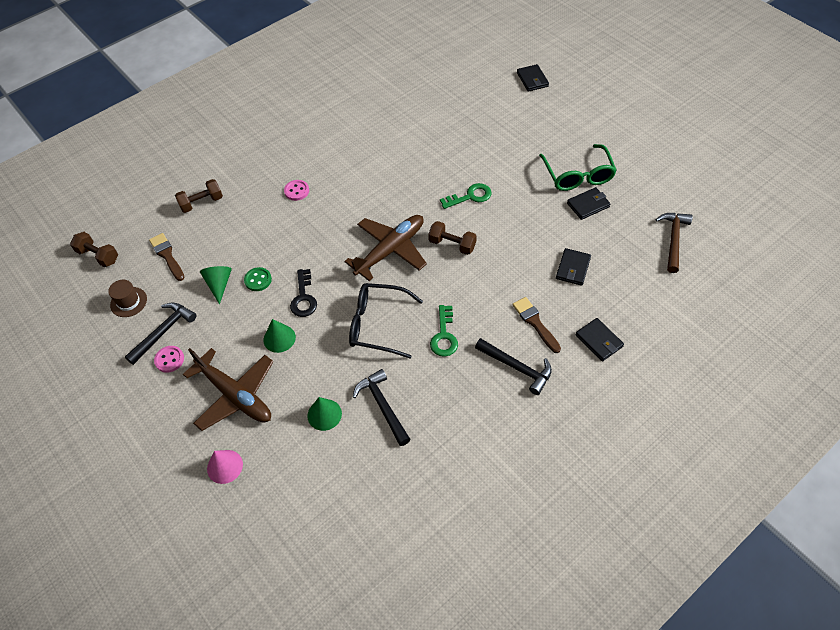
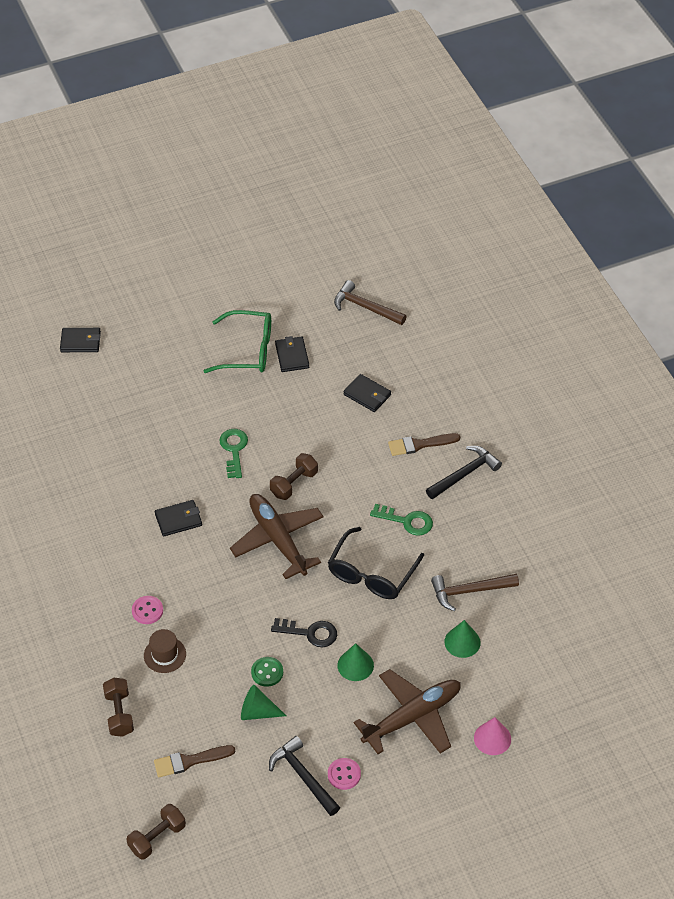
camera: 75 degrees left, 5 degrees down
(128, 302) = (245, 809): brown hat -> brown hat (165, 655)
(382, 406) = (469, 591): black hammer -> brown hammer
(599, 341) = (458, 403): black wallet -> black wallet (178, 520)

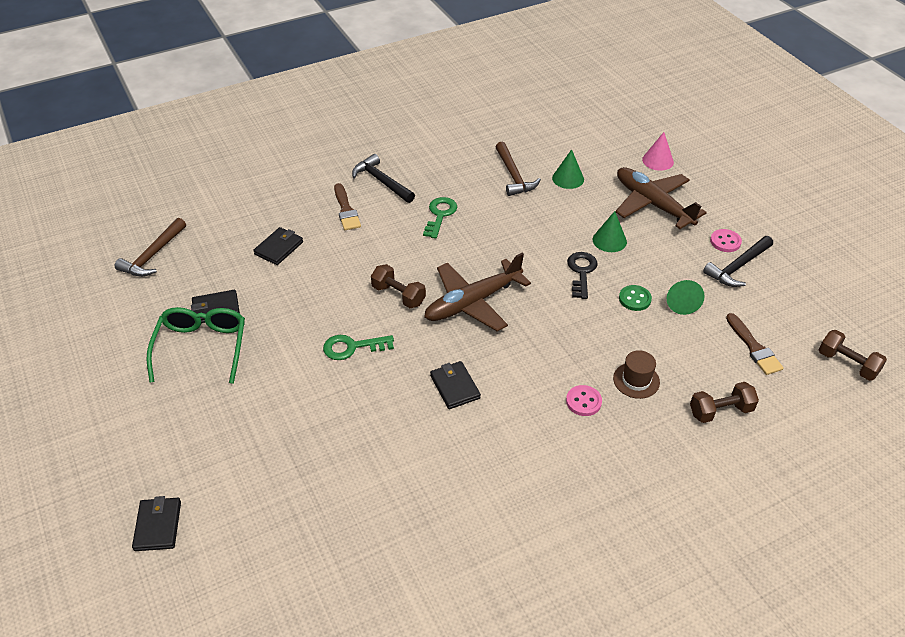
camera: 95 degrees left, 5 degrees down
(371, 574) = (505, 235): black glasses -> none

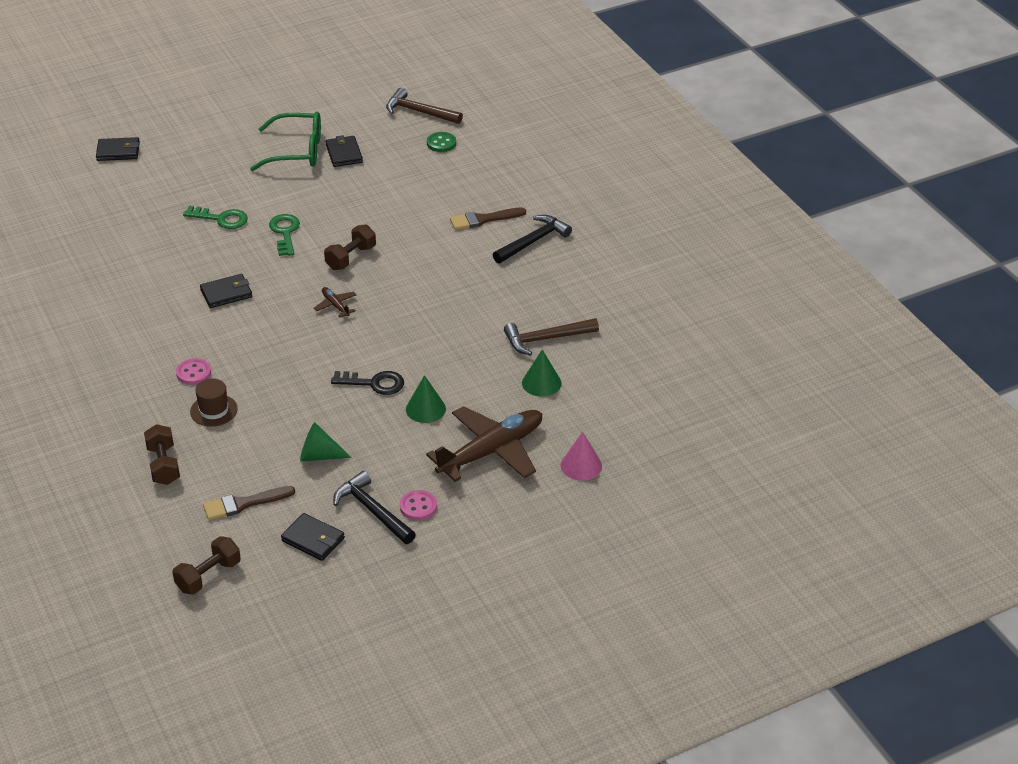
camera: 90 degrees right, 5 degrees down
(279, 248) = (425, 181): black wallet -> black wallet (313, 539)
(440, 215) = (474, 283): green key -> green key (221, 219)
(473, 302) = (335, 305): brown plane -> brown plane, size x0.43
(634, 299) = (328, 420): green button -> green button (441, 143)

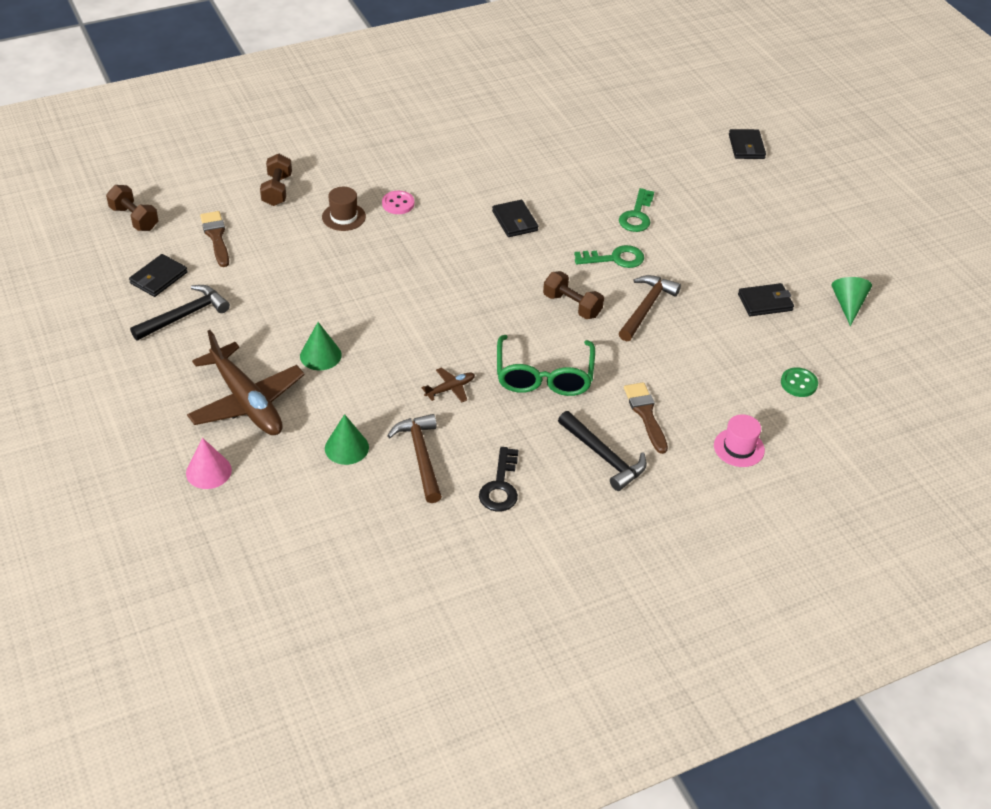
camera: 90 degrees right, 5 degrees up
(163, 465) = (277, 190): brown dumbbell -> brown dumbbell turned 75 degrees counterclockwise
(297, 151) = (764, 267): green glasses -> green glasses (544, 376)
(319, 456) = (268, 282): green cone -> green cone (848, 305)
(335, 305) = (491, 294): brown plane -> brown plane (450, 389)
(374, 383) = (365, 320): black key -> black key (500, 486)
(418, 506) = (181, 346): pink button -> none
(419, 112) = (863, 366): brown hammer -> brown hammer (646, 308)
(515, 175) = (739, 448): none -> pink hat

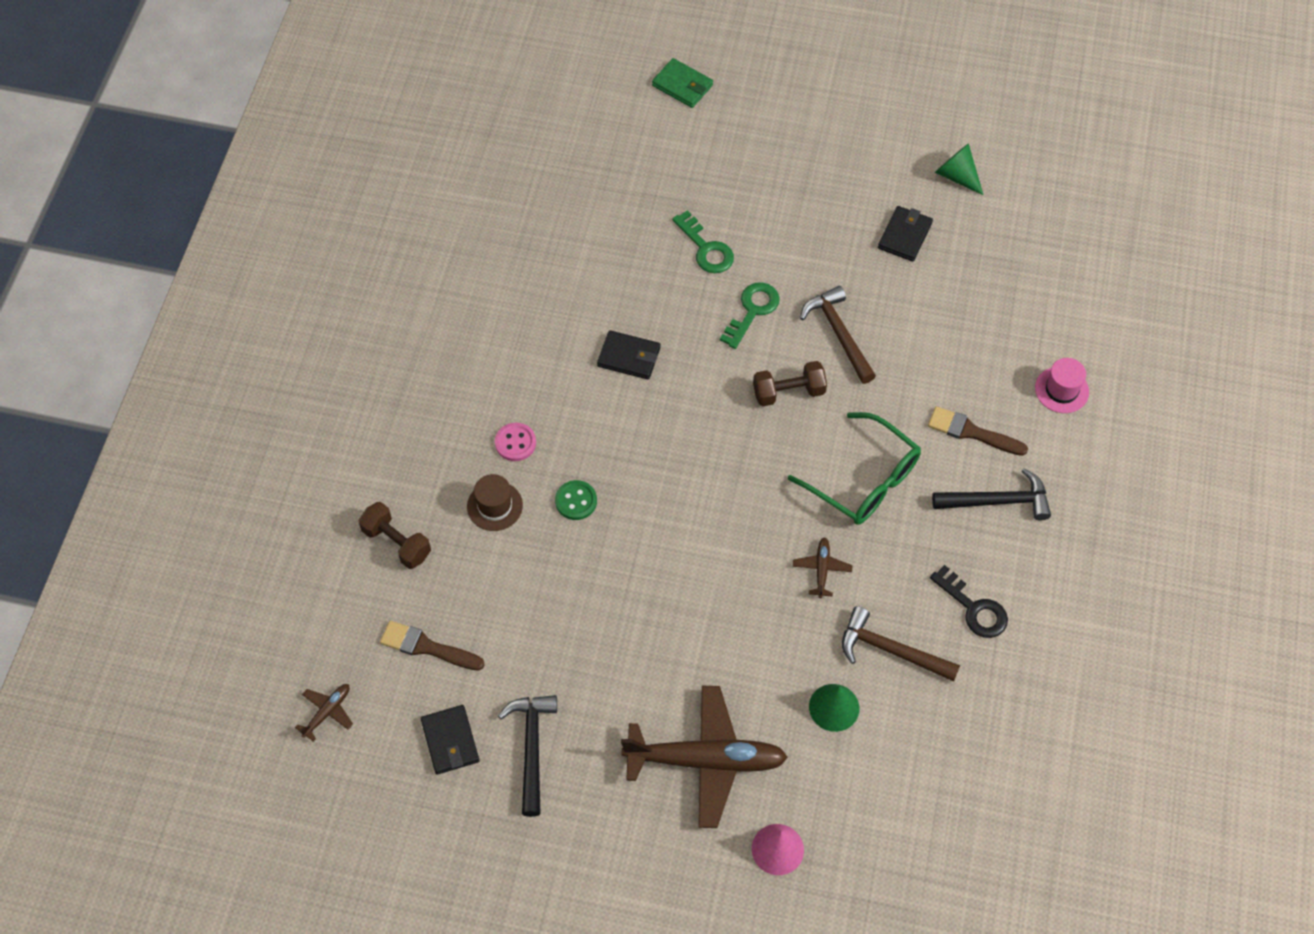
camera: 50 degrees left, 15 degrees up
(134, 218) = (327, 712): brown dumbbell -> brown plane
(320, 355) = (690, 654): green cone -> none
(746, 147) = (682, 85): black wallet -> green wallet
(798, 383) = (1021, 288): green button -> green button (576, 501)

